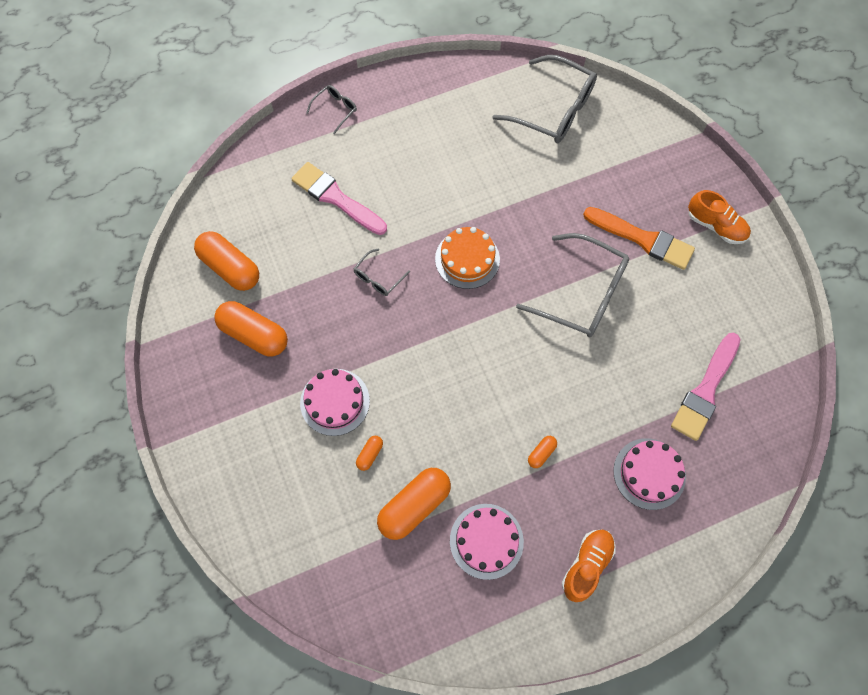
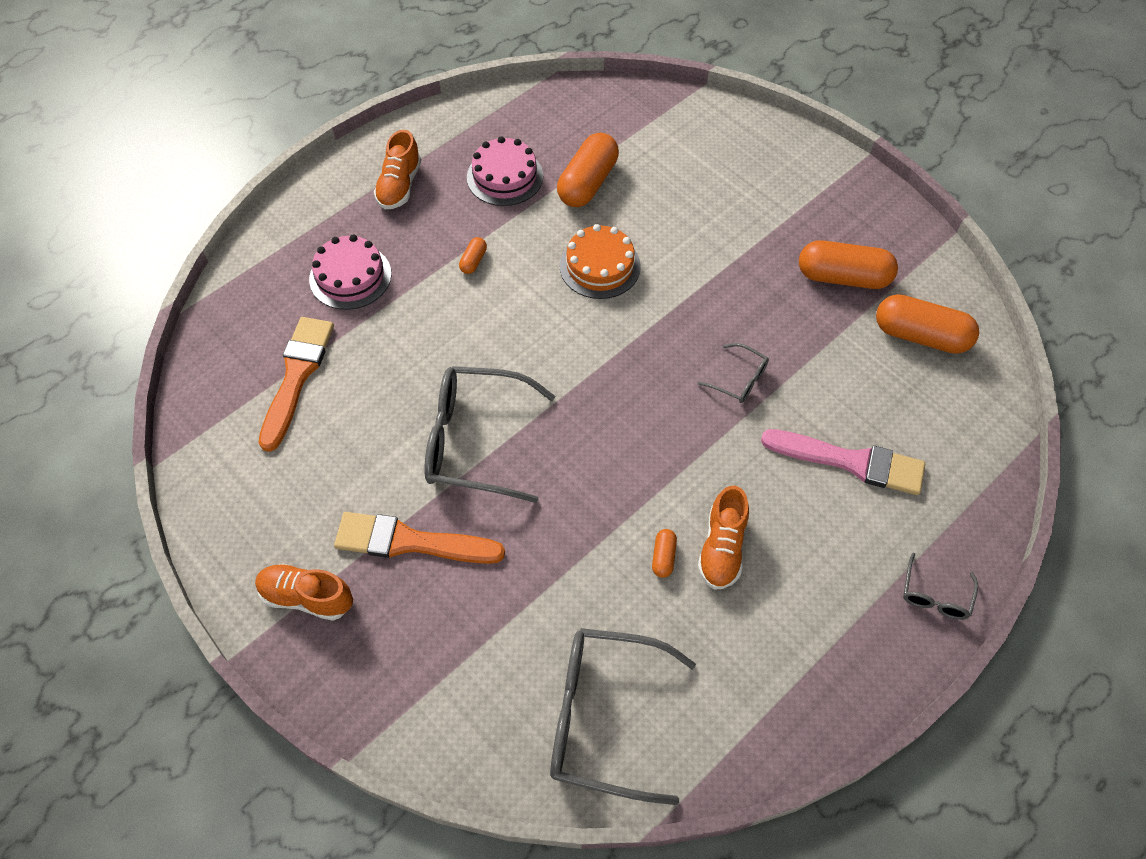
camera: 160 degrees right, 10 degrees down
(335, 402) = (715, 242): pink cake -> none
(370, 454) = (653, 209): orange capsule -> orange capsule (663, 557)
(378, 278) = (739, 380): grey glasses -> grey glasses turned 105 degrees clockwise
(446, 173) = (722, 548): none -> orange shoe
(467, 259) = (639, 438): orange cake -> orange cake (600, 266)
(705, 390) = (297, 376): pink brush -> orange brush

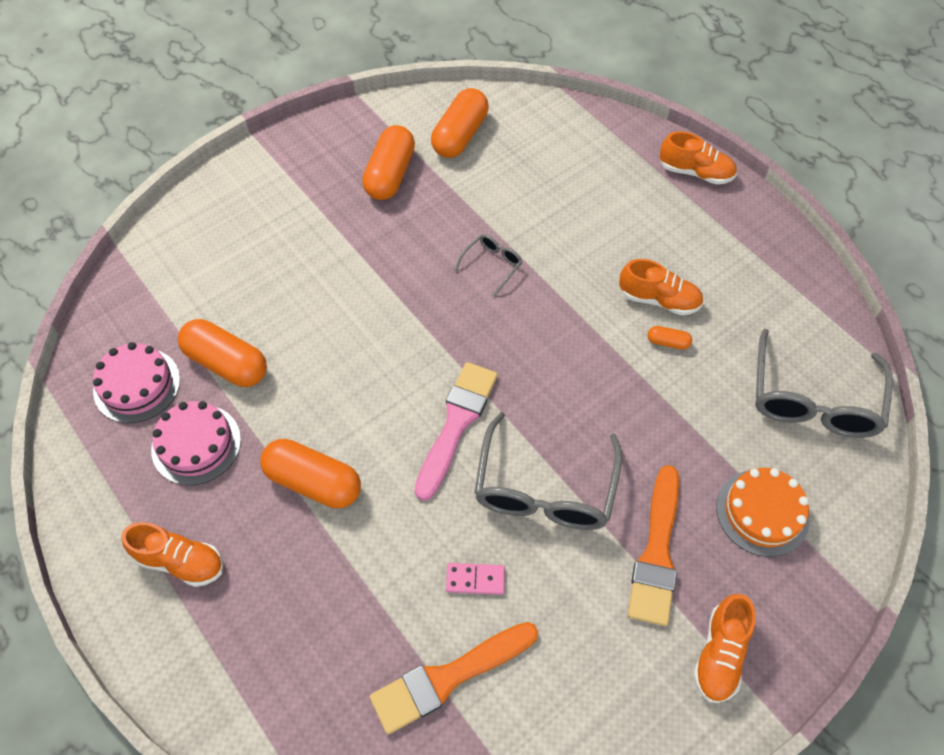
camera: 85 degrees left, 0 degrees up
(297, 376) = (448, 678): orange brush -> orange brush turned 45 degrees counterclockwise
(350, 276) = (311, 618): pink cake -> pink cake (137, 385)
(383, 389) = (475, 580): none -> pink domino
(473, 261) = (313, 482): orange capsule -> orange capsule, size x2.21
(600, 266) = (343, 362): orange cake -> orange cake (762, 512)
(851, 462) = (579, 202): pink brush -> pink brush (456, 424)
(935, 595) = (695, 172): grey glasses -> orange shoe

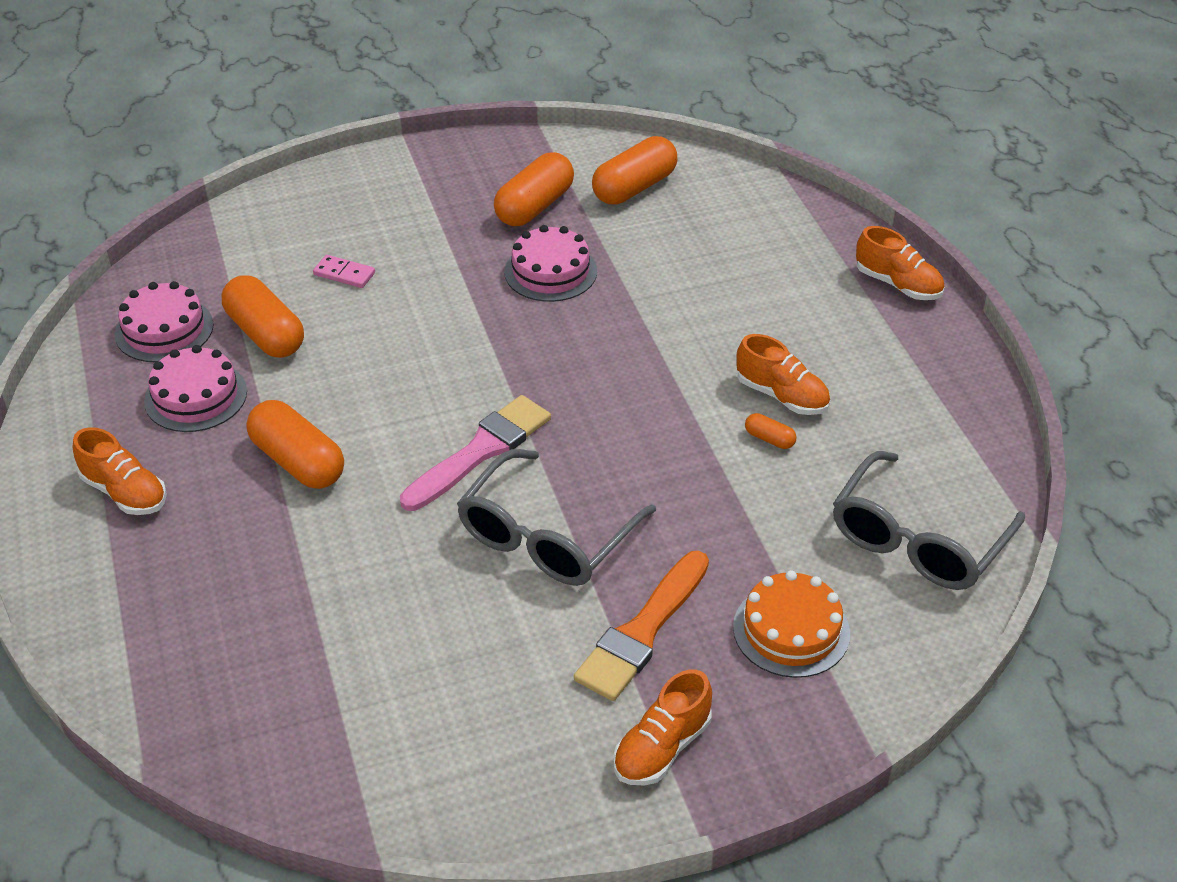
camera: 20 degrees right, 15 degrees down
(431, 234) = (550, 271): none -> pink cake
(448, 678) = (344, 675): orange brush -> none
(475, 580) = (422, 597): pink domino -> pink domino (344, 274)
(492, 265) = (603, 316): grey glasses -> none

